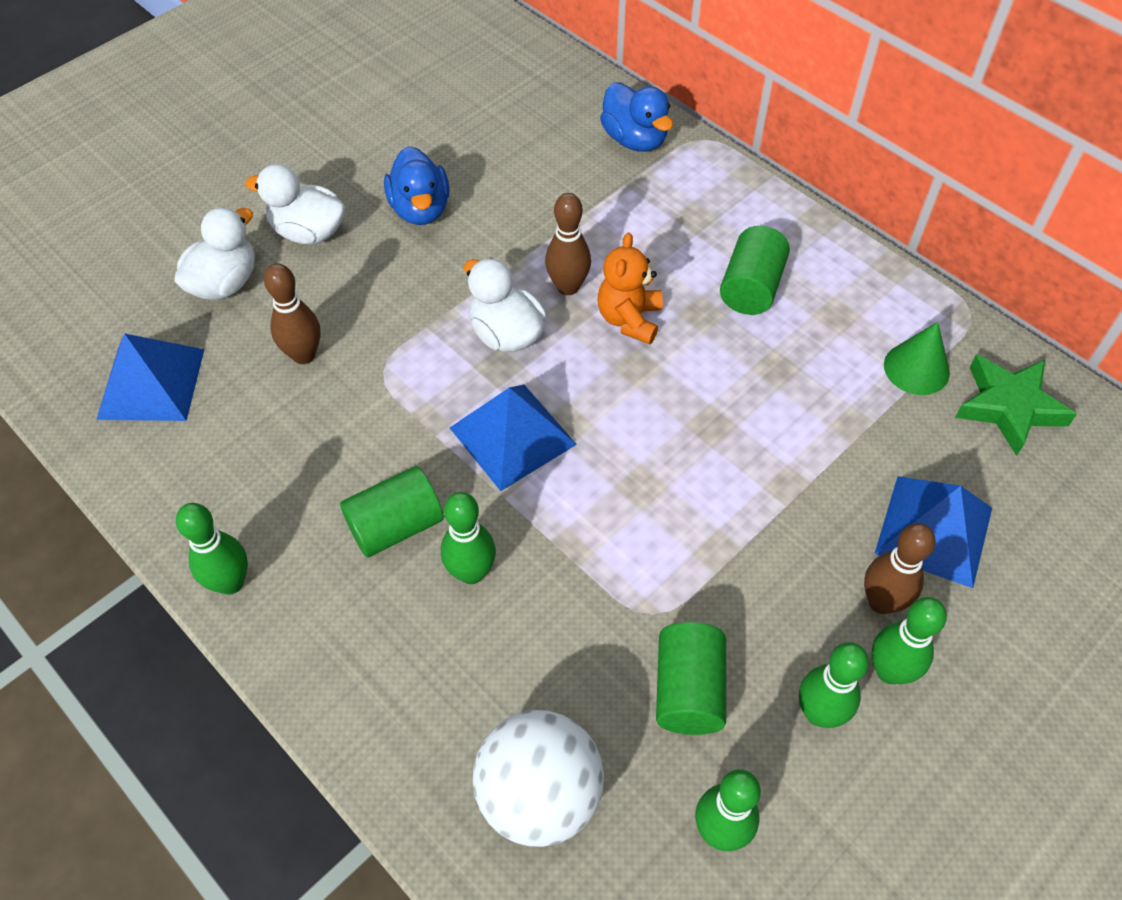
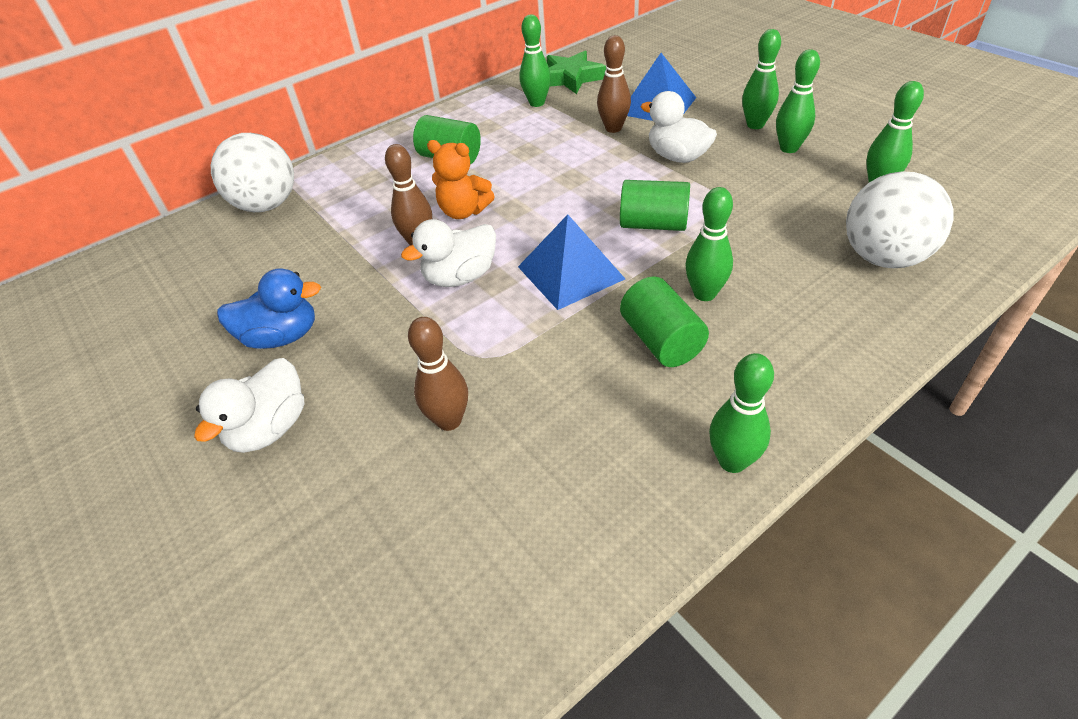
camera: 80 degrees left, 10 degrees down
(151, 383) = (457, 573): blue pyramid -> none
(225, 283) = (317, 506): white duck -> white duck (677, 157)
(635, 139) = (267, 205): blue duck -> white ball
(688, 690) = (785, 194): green cylinder -> green cylinder (653, 224)
(881, 602) = (709, 124): brown bowling pin -> brown bowling pin (613, 128)
(916, 368) = (537, 103): green cone -> green bowling pin

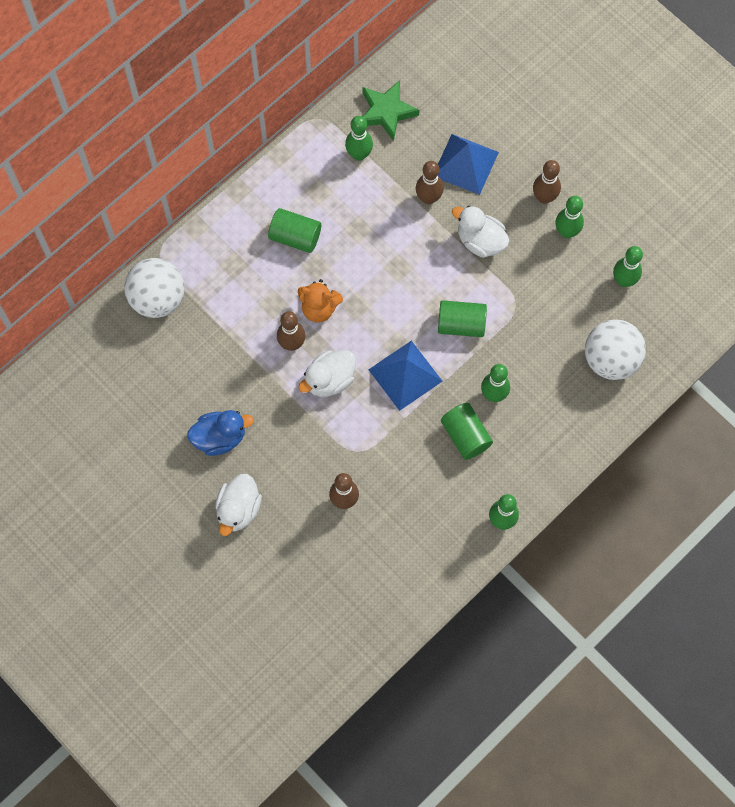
camera: 10 degrees left, 25 degrees up
(755, 125) = (544, 197): green bowling pin -> brown bowling pin

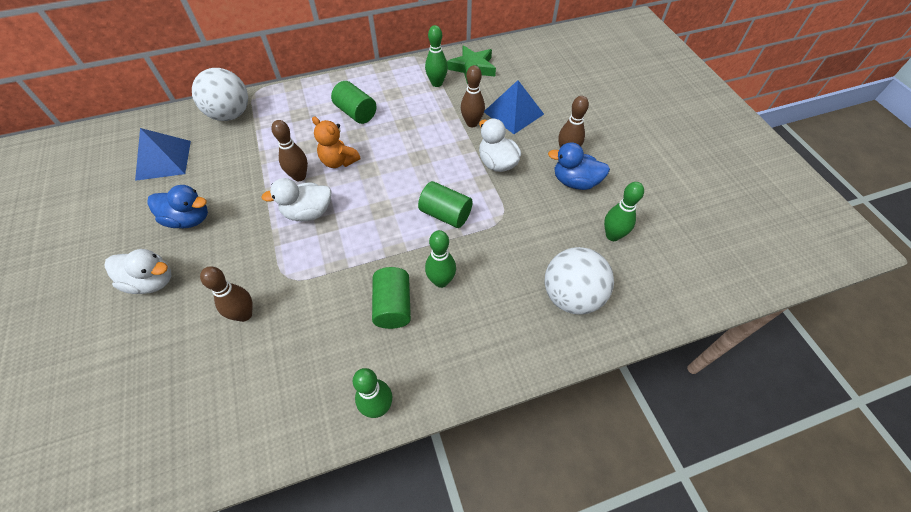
camera: 25 degrees right, 15 degrees down
(238, 509) = (152, 281): white duck -> white duck turned 120 degrees counterclockwise
(405, 375) = (373, 234): blue pyramid -> blue pyramid (163, 160)
(566, 232) = (575, 182): green bowling pin -> blue duck

